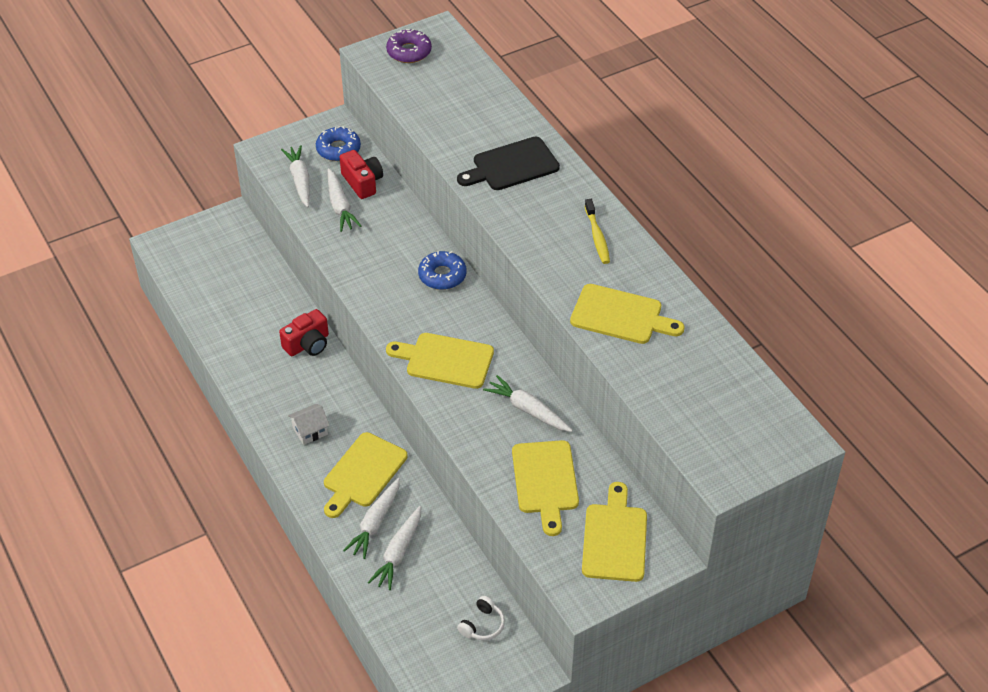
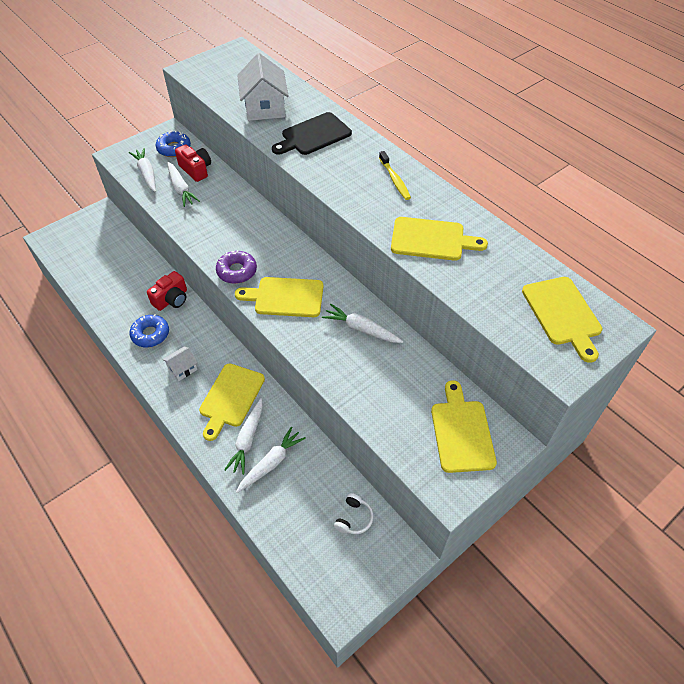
camera: 10 degrees left, 5 degrees up
(398, 553) = (271, 463): white carrot -> white carrot turned 150 degrees counterclockwise
(409, 52) = (217, 65): purple donut -> purple donut (237, 271)
(442, 275) = (270, 231): blue donut -> blue donut (150, 334)
(459, 120) = (265, 107): none -> white house
(545, 481) = (390, 389): yellow cutting board -> yellow cutting board (562, 314)

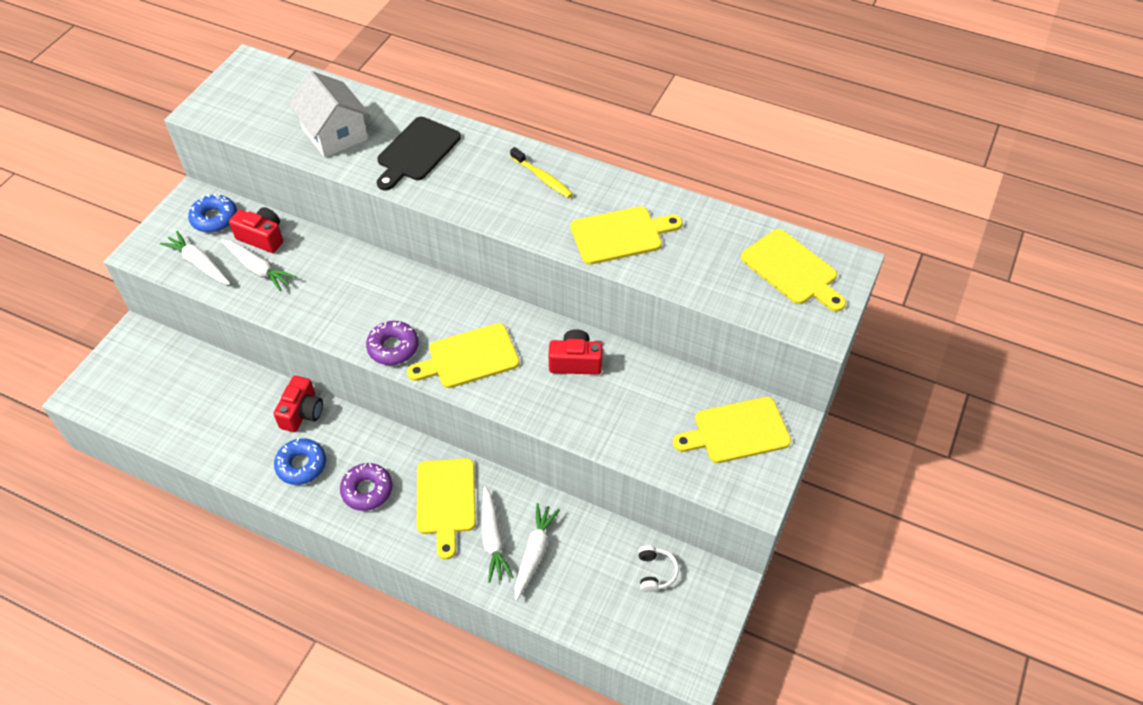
camera: 25 degrees left, 0 degrees up
(182, 369) = (367, 490): white house -> purple donut
(361, 329) = (575, 362): white carrot -> red camera
(461, 432) = (737, 431): yellow cutting board -> yellow cutting board turned 75 degrees counterclockwise

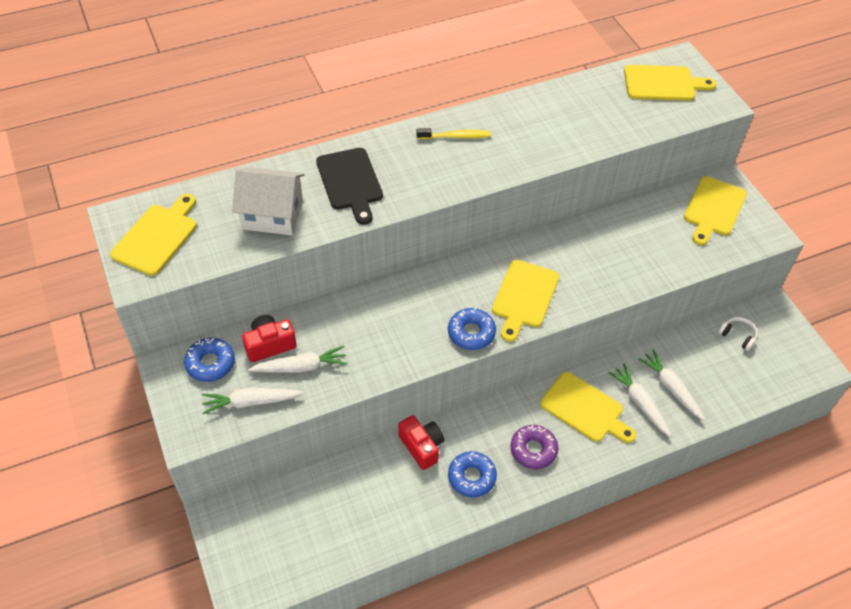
camera: 50 degrees left, 0 degrees up
(393, 347) = (471, 333): purple donut -> blue donut
(493, 539) = (640, 403): white carrot -> white carrot turned 150 degrees counterclockwise
(575, 362) = (584, 246): red camera -> none
(620, 235) = (552, 135): yellow cutting board -> yellow cutting board (157, 237)

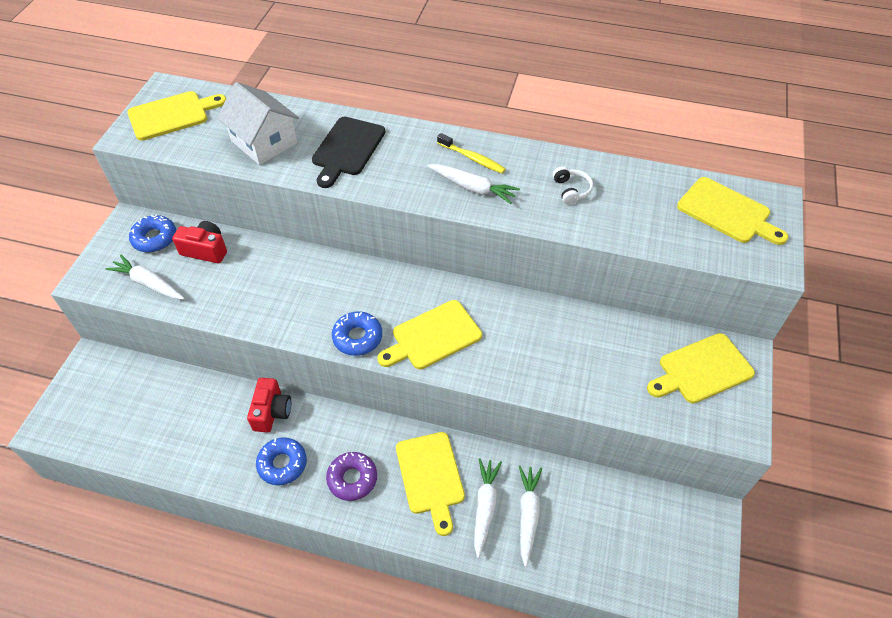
camera: 40 degrees right, 0 degrees up
(301, 367) = (208, 280): white carrot -> white carrot (473, 188)
(737, 336) = (645, 514): white headphones -> white headphones (571, 190)

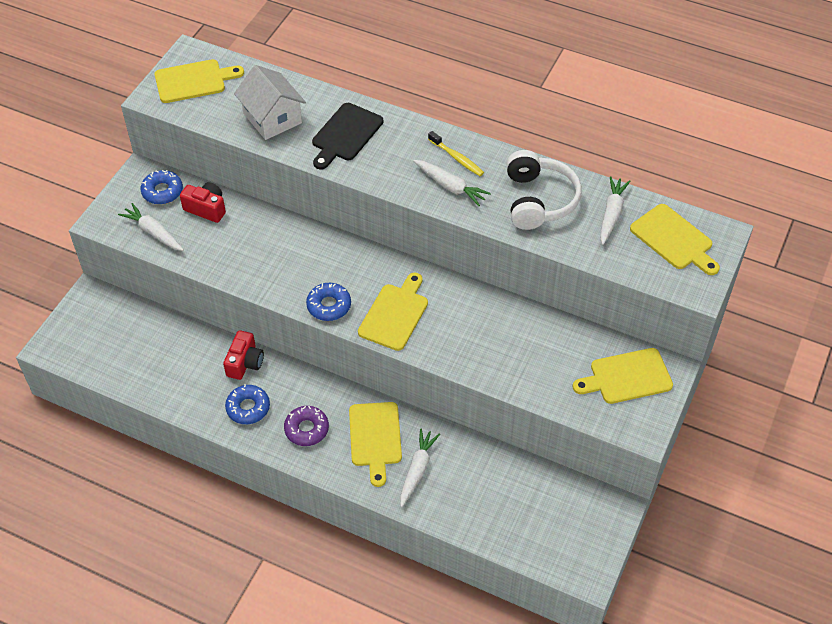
camera: 10 degrees right, 0 degrees up
(433, 336) = (395, 314): yellow cutting board -> yellow cutting board turned 135 degrees clockwise
(528, 515) = (453, 482): white carrot -> white carrot (611, 214)
(571, 190) = (538, 200): white headphones -> white headphones, size x2.21

